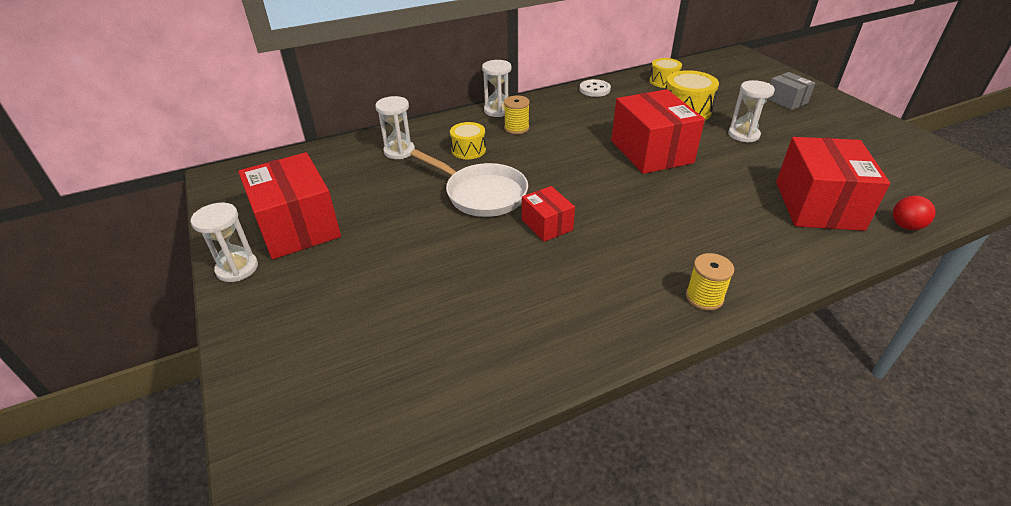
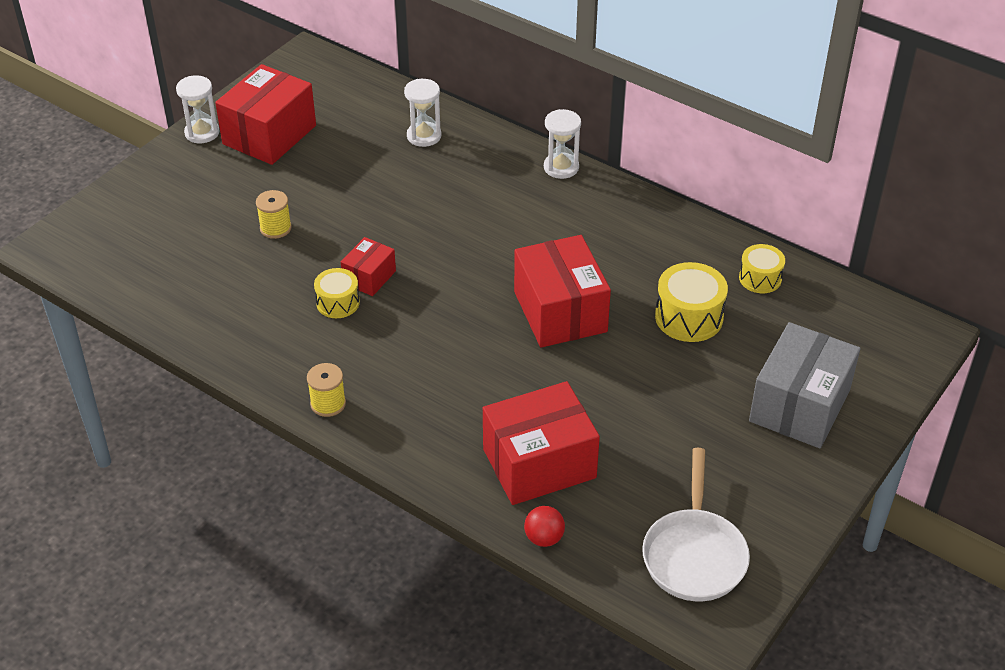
camera: 60 degrees right, 5 degrees up
(468, 150) = (461, 179): yellow drum -> yellow drum (338, 303)
(482, 194) = (389, 219): white pan -> white pan (694, 555)
(516, 128) = (532, 195): yellow spool -> yellow spool (275, 228)
(594, 89) = (681, 225): white button -> none
(651, 151) = (560, 312): red box -> red box turned 60 degrees counterclockwise
(743, 135) = (662, 379): white hourglass -> none
(786, 101) = (799, 405): grey box -> grey box, size x1.92

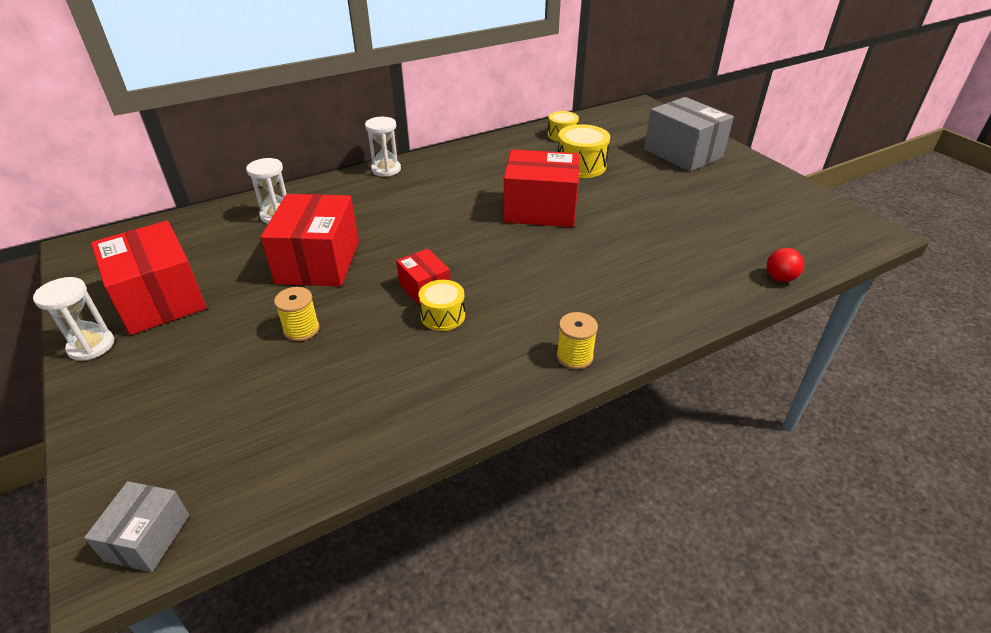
camera: 65 degrees left, 5 degrees down
(62, 254) = (148, 537): none -> grey box
(539, 463) = (698, 260): red box -> red box (318, 262)
(694, 555) = (807, 221): white pan -> none

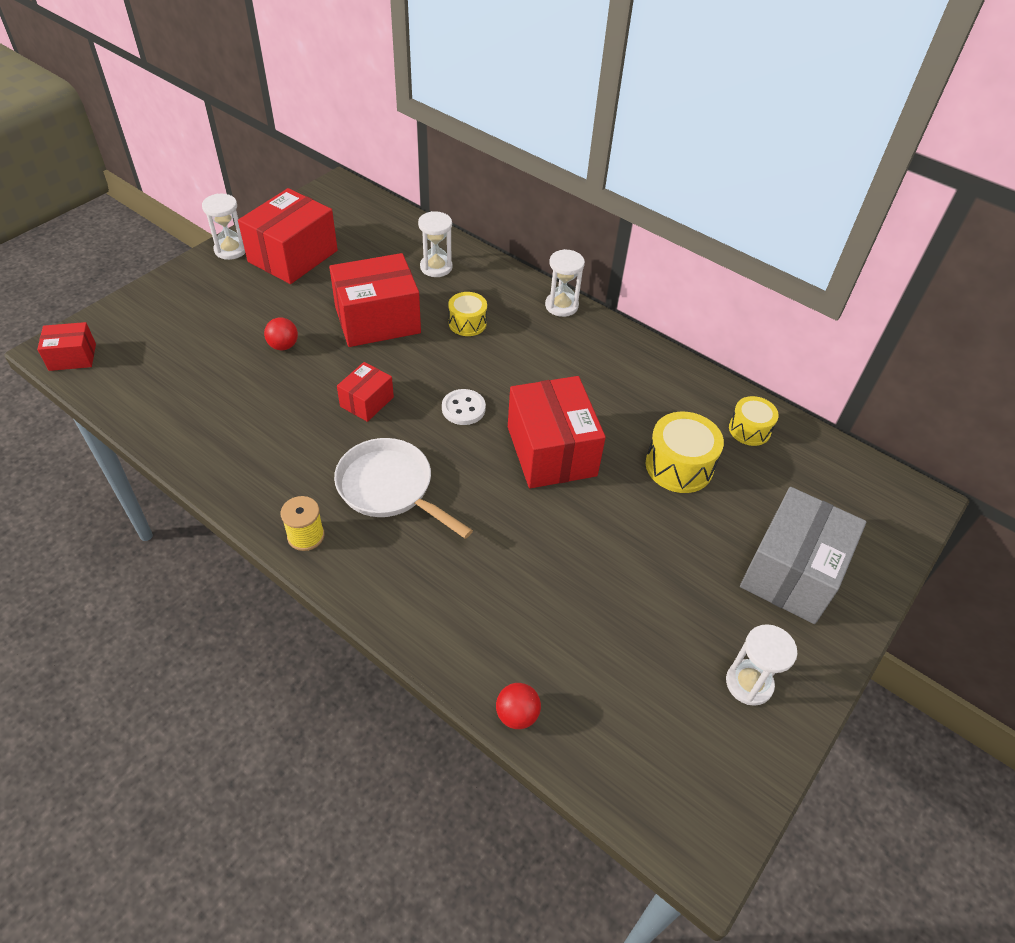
camera: 65 degrees right, 10 degrees up
(148, 537) = (72, 357): grey box -> red box
(301, 329) = (283, 346): yellow spool -> red ball
(443, 316) = (332, 426): yellow drum -> yellow drum (467, 323)
(469, 238) = (463, 408): none -> white button
(539, 295) = (389, 488): none -> white pan
(762, 188) = (749, 683): none -> white hourglass

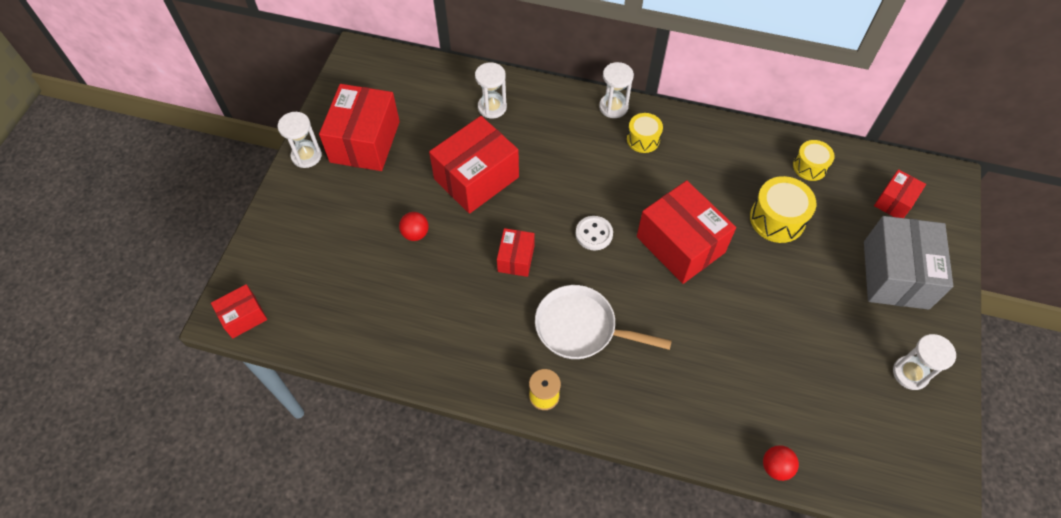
camera: 20 degrees left, 10 degrees up
(467, 323) = (550, 152): yellow drum -> yellow drum (643, 139)
(834, 498) = (894, 202): none -> red box

